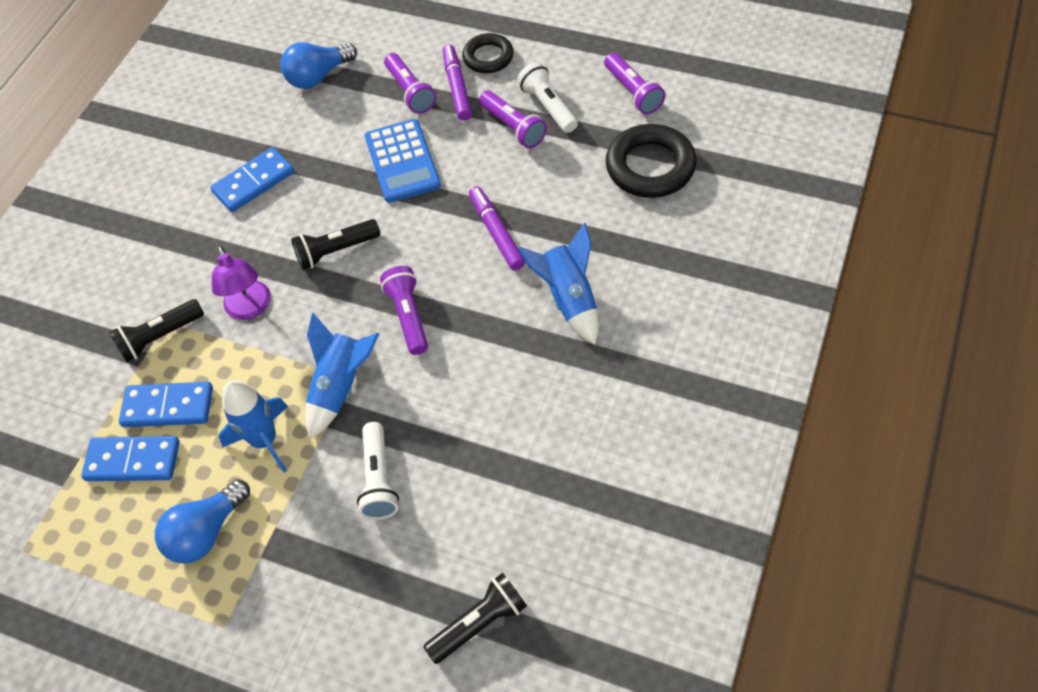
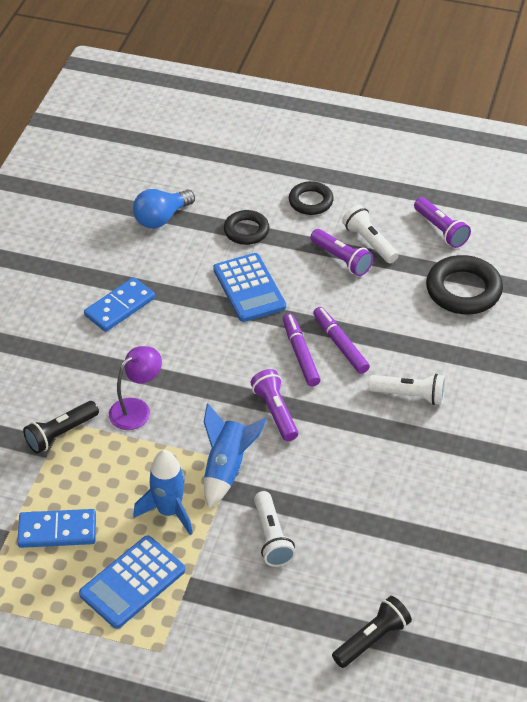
camera: 10 degrees left, 10 degrees down
(168, 406) = (79, 488): blue domino -> none
(206, 532) = (132, 582): blue light bulb -> blue calculator
(250, 308) = (136, 409): purple lamp -> purple lamp turned 105 degrees counterclockwise
(336, 251) = (203, 361): black flashlight -> none
(410, 92) = (246, 231): purple flashlight -> black ring
(457, 87) = (287, 227): purple marker -> purple marker (300, 354)
(569, 299) = (409, 395): blue rocket -> white flashlight

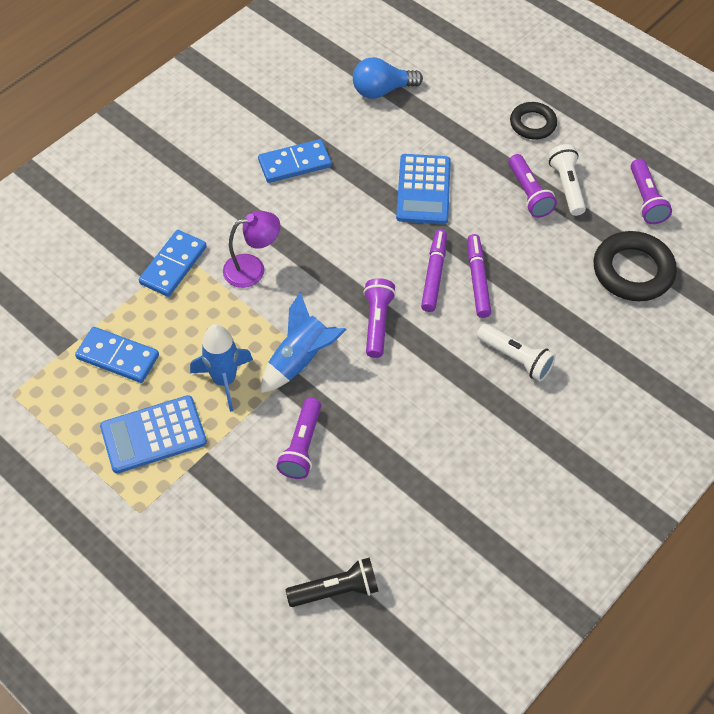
camera: 25 degrees right, 10 degrees up
(61, 433) = (173, 265): black flashlight -> blue domino
(246, 231) = (454, 131): black ring -> none
(271, 537) = (302, 446): white flashlight -> purple flashlight

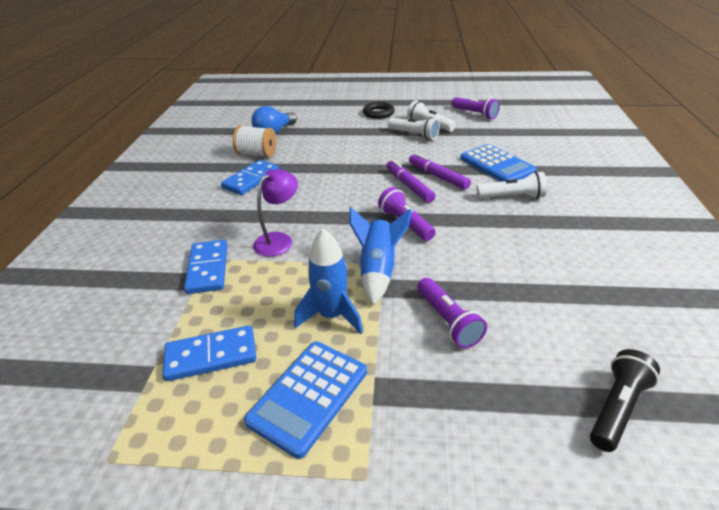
camera: 35 degrees left, 20 degrees down
(333, 122) = (257, 154): none -> white spool
(423, 190) = (352, 157): blue calculator -> blue calculator (497, 165)
(528, 194) = (414, 135): purple flashlight -> white flashlight
(632, 271) = (511, 138): black ring -> none

